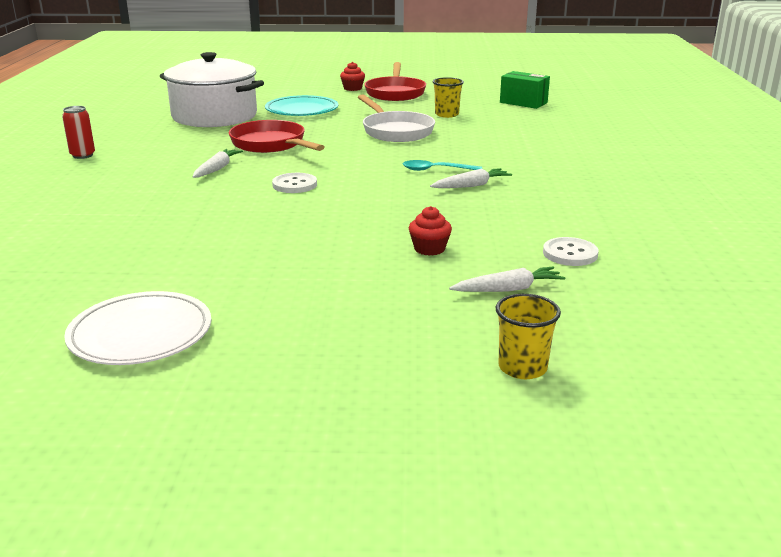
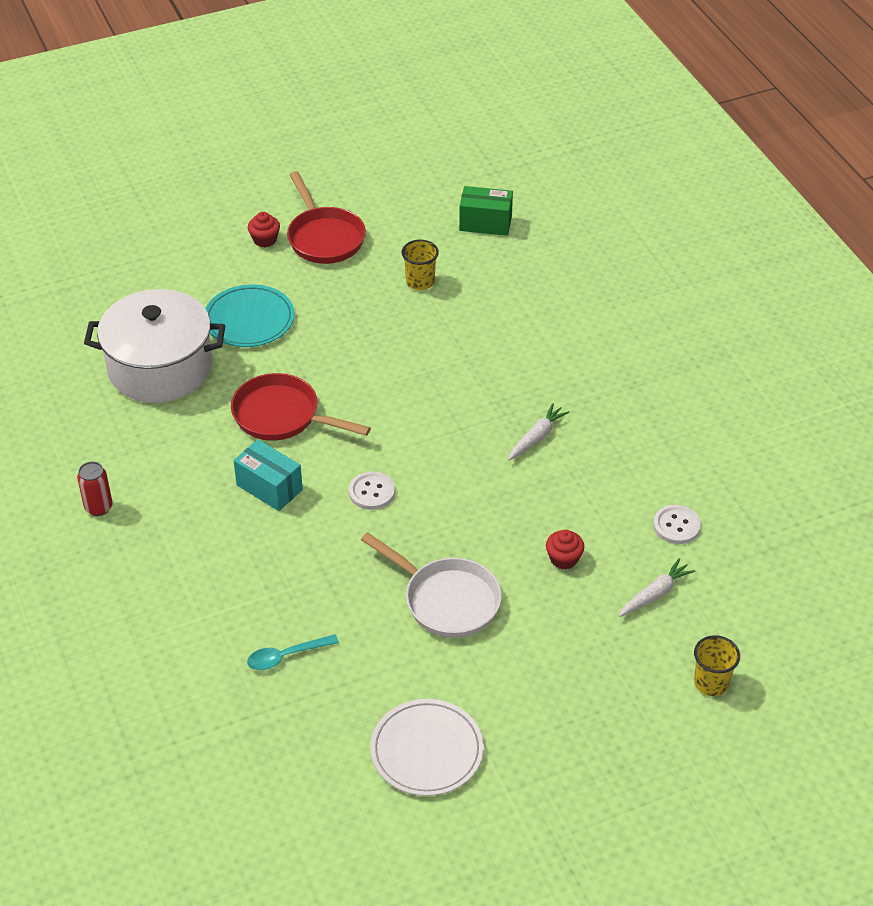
camera: 25 degrees left, 20 degrees up
(217, 169) = (269, 487): white carrot -> turquoise box
(395, 131) = (391, 342): white pan -> white pan (446, 600)
(436, 170) = (486, 416): turquoise spoon -> turquoise spoon (286, 656)

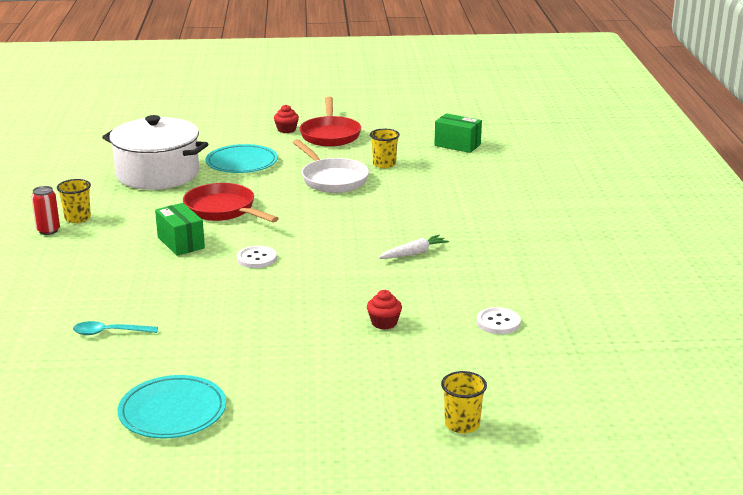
camera: 20 degrees right, 20 degrees down
(118, 476) = (77, 218): none -> yellow cup
(269, 487) = (181, 243): turquoise box -> green box
(427, 750) = (172, 411): white plate -> turquoise plate
(446, 600) = (266, 327): white pan -> white pan (332, 179)
(655, 594) = (449, 358): white carrot -> none

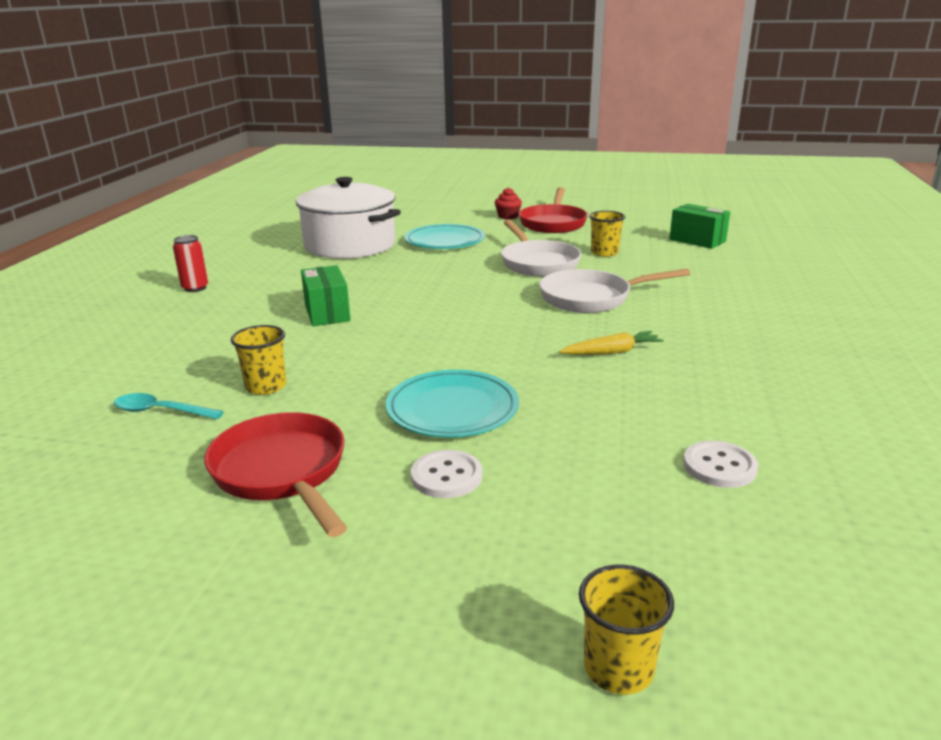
camera: 15 degrees right, 0 degrees up
(77, 218) = (235, 279): yellow cup -> yellow cup (266, 386)
(172, 411) = (145, 550): turquoise plate -> turquoise plate (452, 409)
(223, 210) = (397, 283): red pan -> red pan (282, 472)
(257, 258) = (405, 339): white button -> white button (446, 476)
(384, 323) = (538, 444): red cupcake -> none
(386, 209) = (591, 298): none -> white pan
(414, 253) = (612, 352): white carrot -> yellow carrot

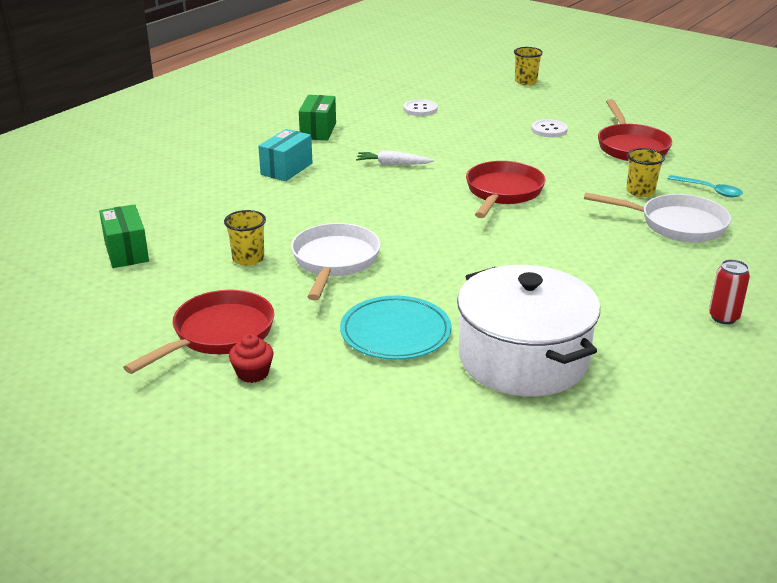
camera: 155 degrees left, 5 degrees up
(327, 313) = (583, 246): green box -> green box (318, 131)
(444, 347) = (503, 192): none -> red pan
(452, 409) = (526, 155): turquoise plate -> none
(591, 298) = (345, 207): white pan -> white pan (676, 224)
(612, 352) = (393, 164): yellow carrot -> white carrot
(715, 319) = (286, 169): none -> turquoise box

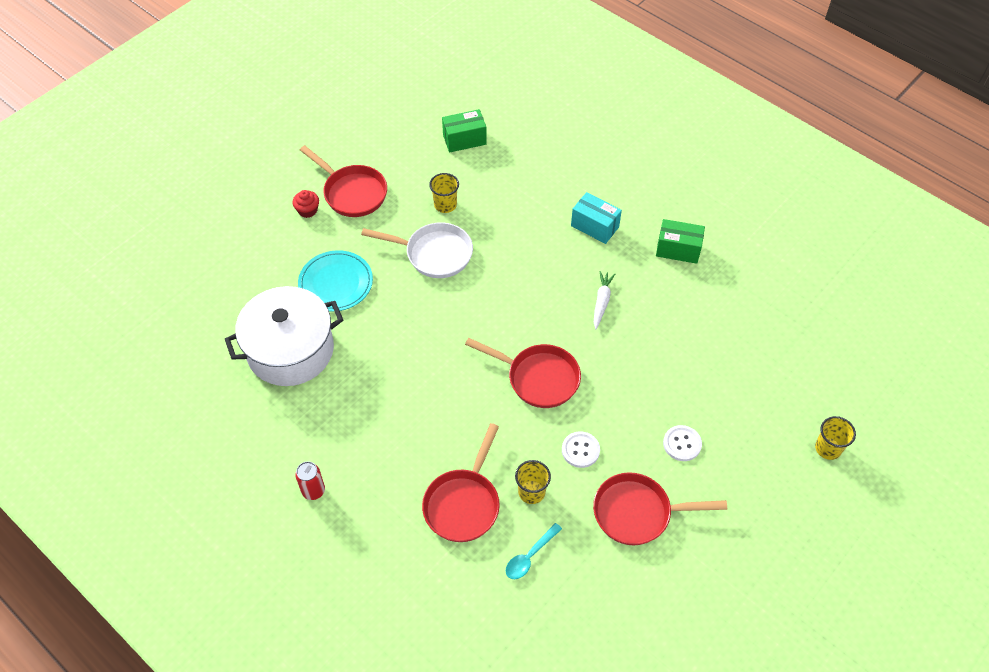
camera: 95 degrees right, 25 degrees up
(420, 109) = (735, 335): white button -> white button (580, 450)
(676, 224) = (463, 504): white pan -> red pan

